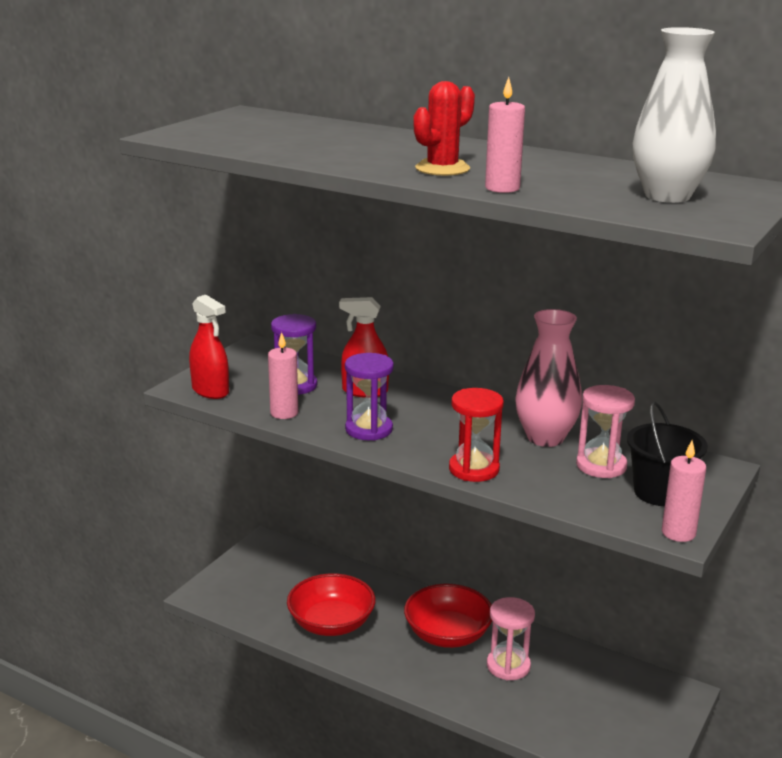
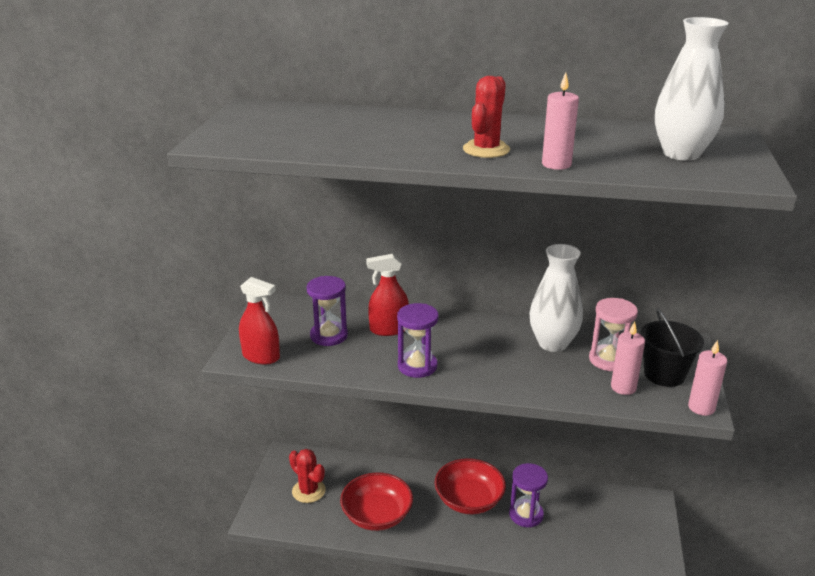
camera: 20 degrees left, 5 degrees up
(270, 582) = (308, 491): none -> red cactus
(284, 413) = (338, 365): pink candle -> pink candle (623, 387)
(474, 469) = (522, 385): red hourglass -> none
(508, 666) = (526, 514): pink hourglass -> purple hourglass
(545, 438) = (552, 343): pink vase -> white vase

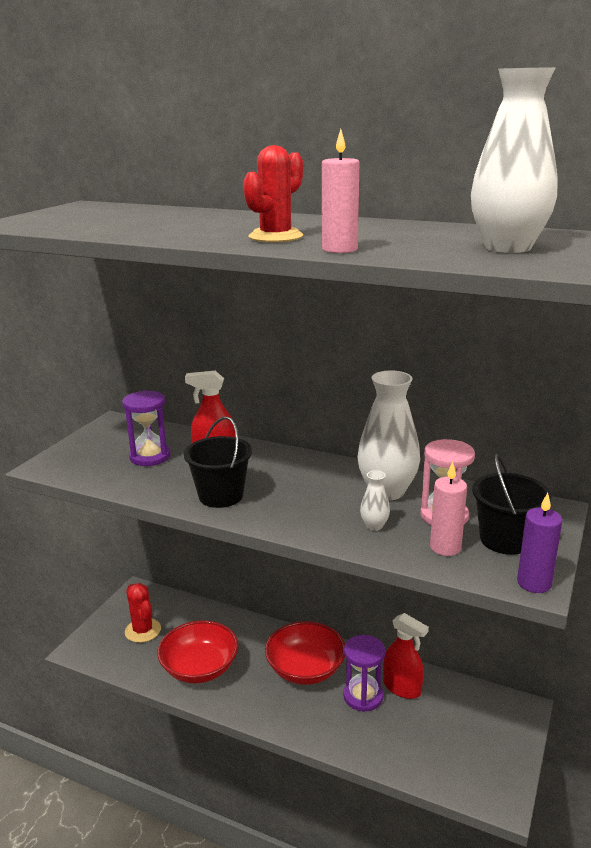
camera: 15 degrees right, 5 degrees down
(261, 356) = (69, 468): red spray bottle -> red spray bottle (402, 687)
(417, 366) = (221, 496): purple hourglass -> black bucket
(559, 376) = (374, 526): none -> white vase
(701, 407) = (534, 583): pink candle -> purple candle

